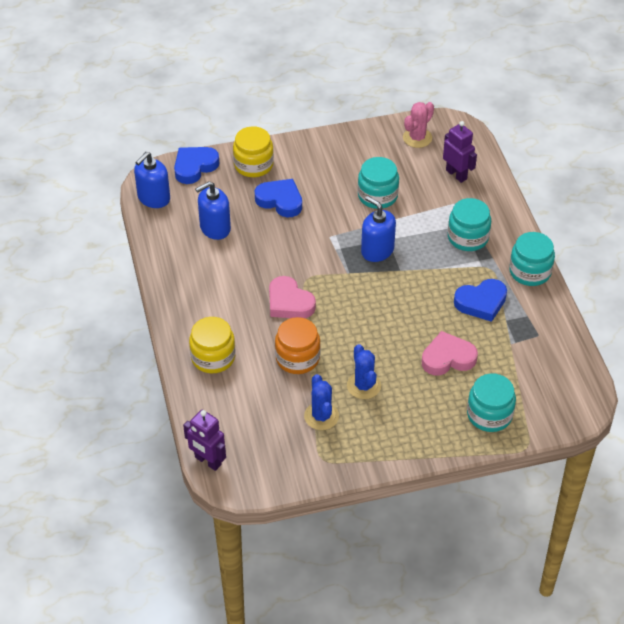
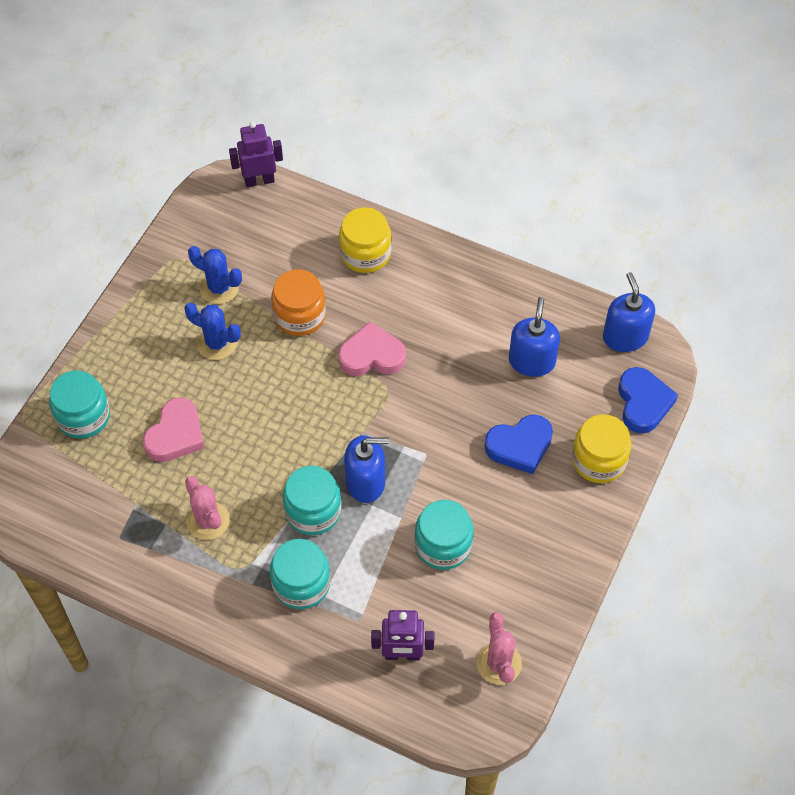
camera: 130 degrees right, 10 degrees up
(481, 302) = (208, 521): blue heart -> pink cactus
(530, 271) = (199, 603): turquoise jar -> turquoise jar (313, 511)

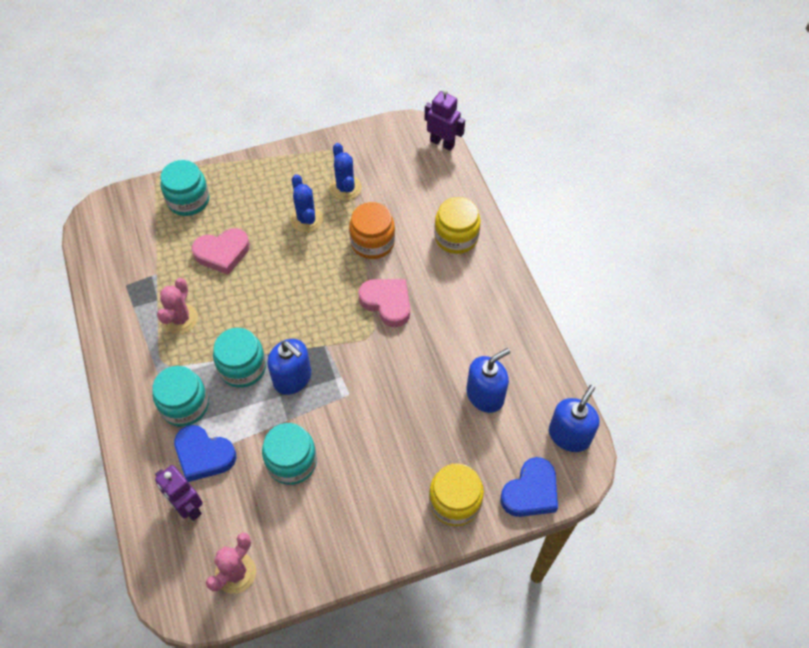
camera: 45 degrees right, 0 degrees up
(520, 446) = (413, 444): blue heart -> blue heart (204, 455)

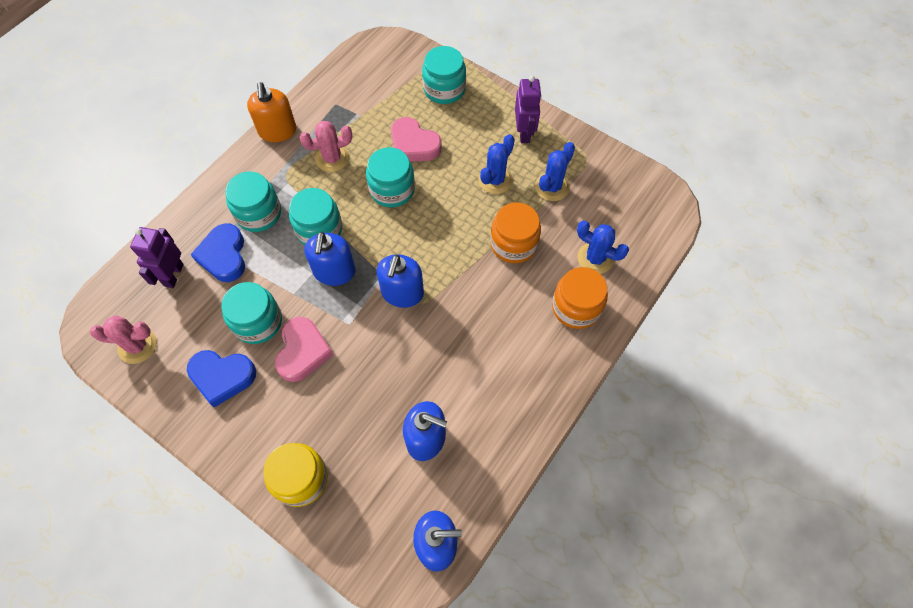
camera: 55 degrees right, 5 degrees up
(111, 344) = (277, 131): none -> orange soap dispenser
(251, 293) = (392, 189): none -> turquoise jar
(352, 341) = (402, 293): none -> blue soap dispenser
(387, 303) = (460, 295): pink heart -> pink heart (303, 351)
(427, 200) = (595, 258): none -> blue cactus
(442, 143) = (670, 230): purple robot -> purple robot (524, 133)
(456, 237) = (576, 307): yellow jar -> orange jar
(530, 492) = (353, 542): blue heart -> blue heart (222, 377)

